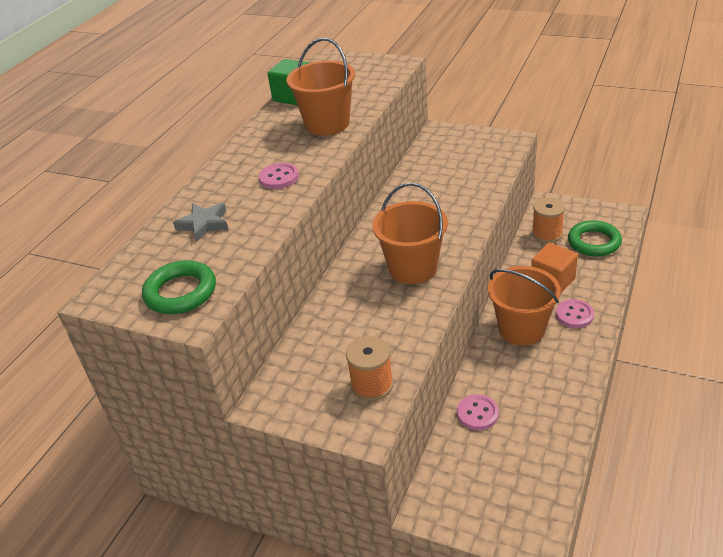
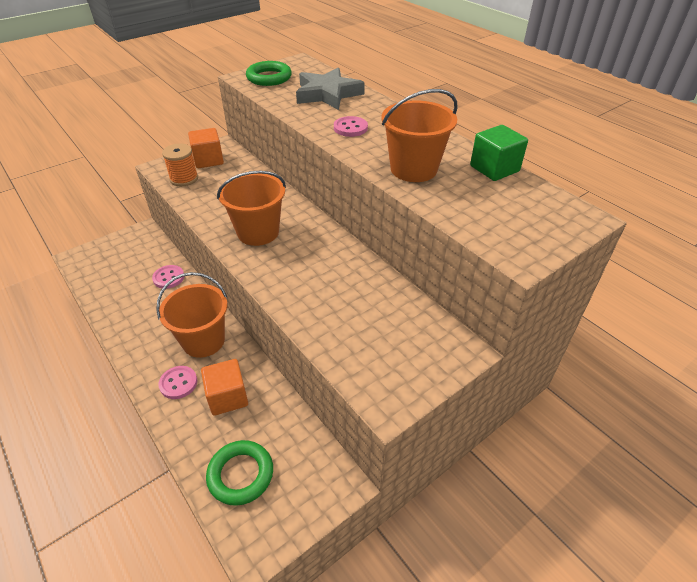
camera: 115 degrees right, 5 degrees up
(204, 224) = (328, 94): grey star -> grey star, size x1.74
(311, 392) = (208, 160): none -> orange cube
(547, 234) = (291, 442): orange spool -> none

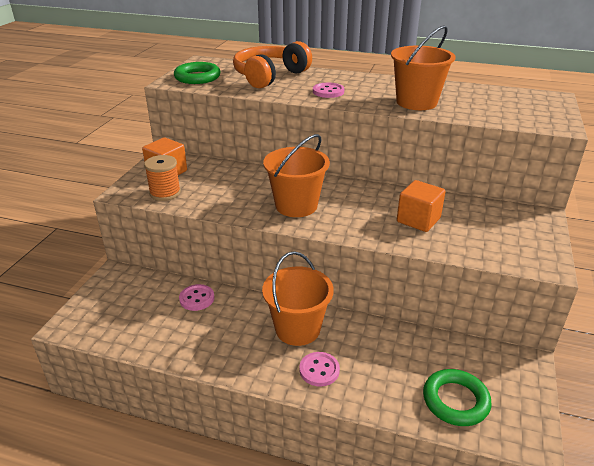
camera: 35 degrees left, 10 degrees down
(227, 397) = (373, 356): orange cube -> orange cube (418, 220)
(328, 94) = (269, 76): grey star -> orange headphones
(494, 169) = (463, 88): green cube -> none

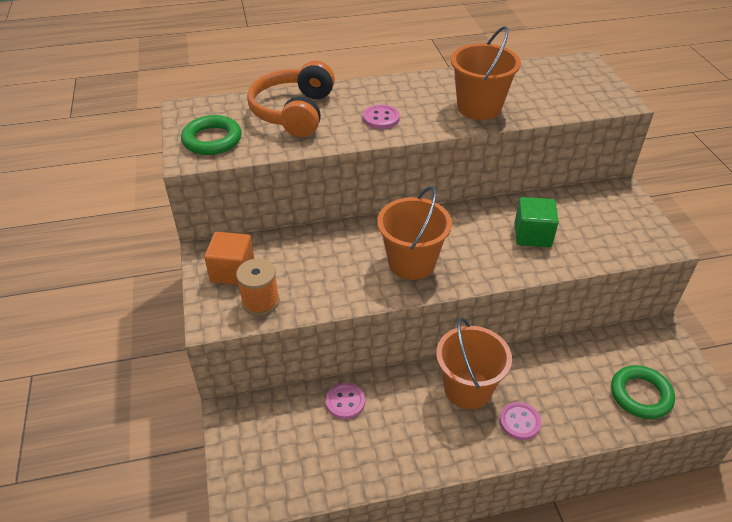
camera: 30 degrees left, 10 degrees up
(418, 220) = (532, 235): orange cube -> green cube

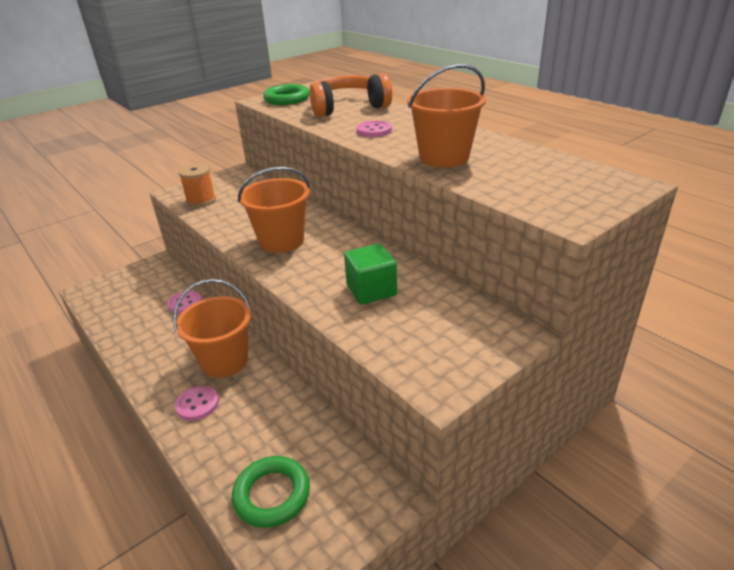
camera: 65 degrees right, 10 degrees down
(232, 271) = (226, 184): orange cube -> none

